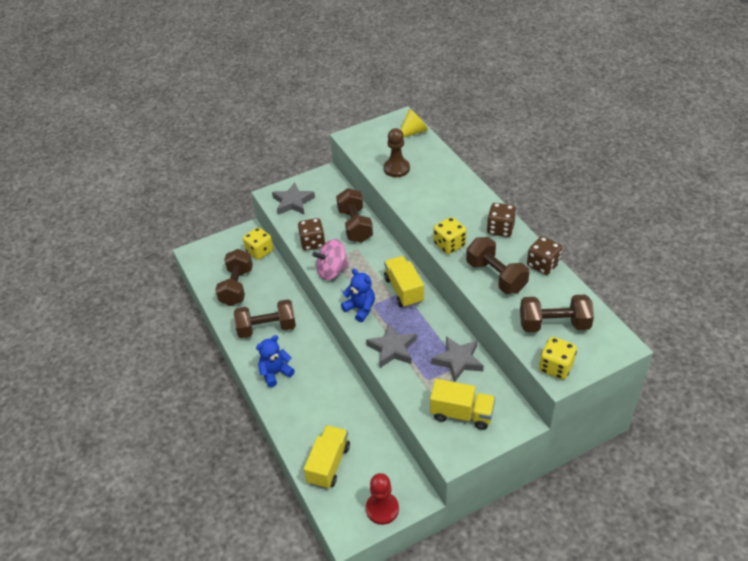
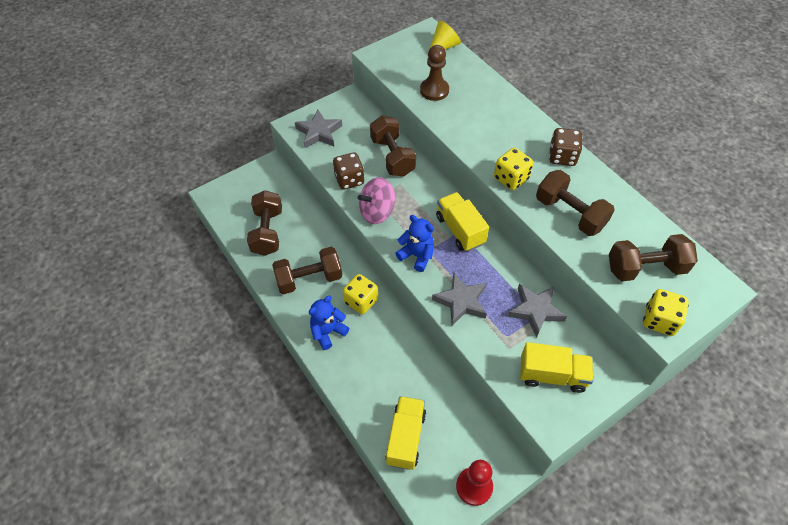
camera: 10 degrees left, 10 degrees up
(259, 251) = (286, 188): yellow dice -> yellow dice (361, 301)
(543, 265) = (617, 197): brown dice -> none

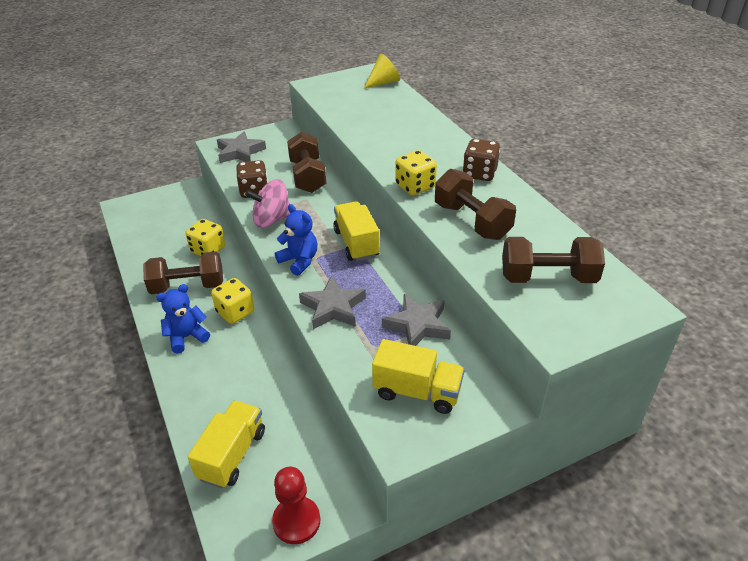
camera: 10 degrees right, 15 degrees down
(267, 232) = (162, 241): brown dumbbell -> none
(434, 90) = (360, 113): brown pawn -> none
(659, 320) = (551, 329): yellow dice -> yellow dice (208, 250)

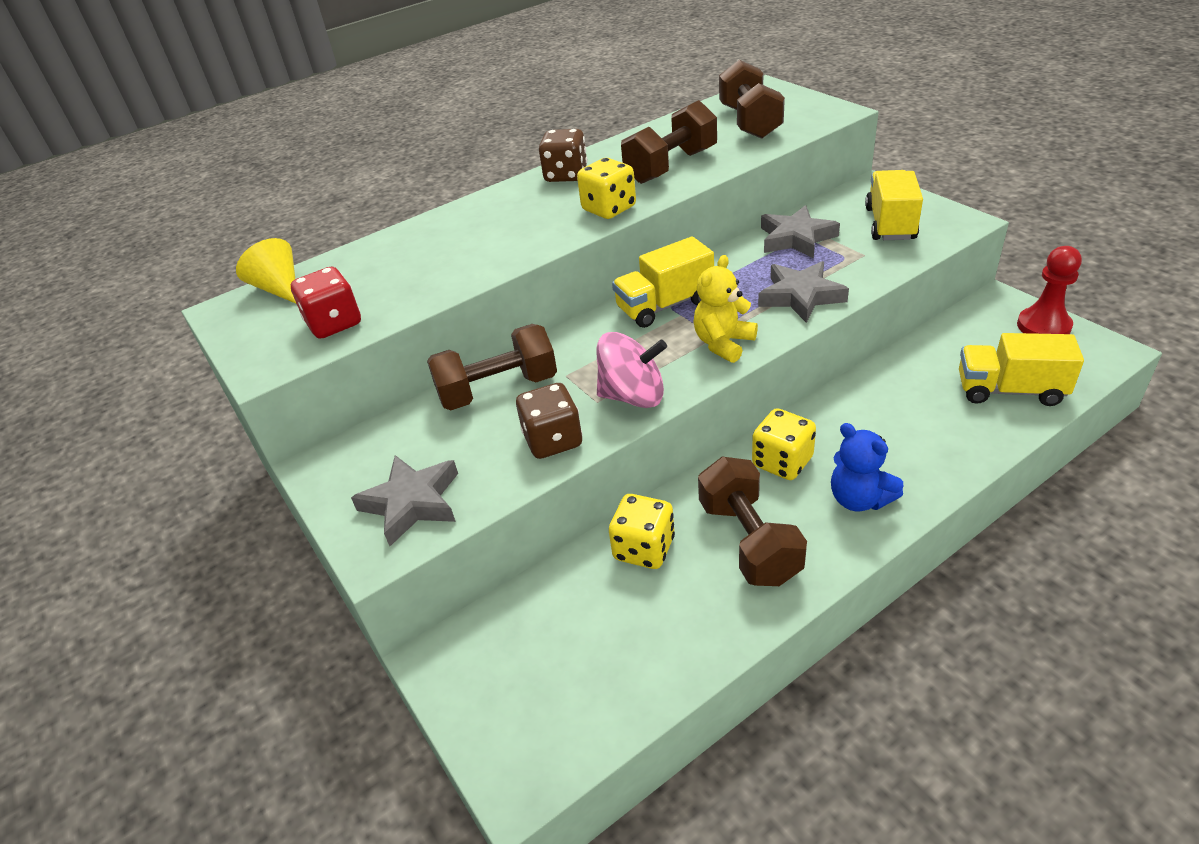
camera: 95 degrees left, 0 degrees up
(272, 220) = (633, 396): pink spinning top -> pink spinning top turned 60 degrees counterclockwise
(299, 261) = (723, 343): blue teddy bear -> yellow teddy bear
(337, 98) = (334, 323): none -> red dice

